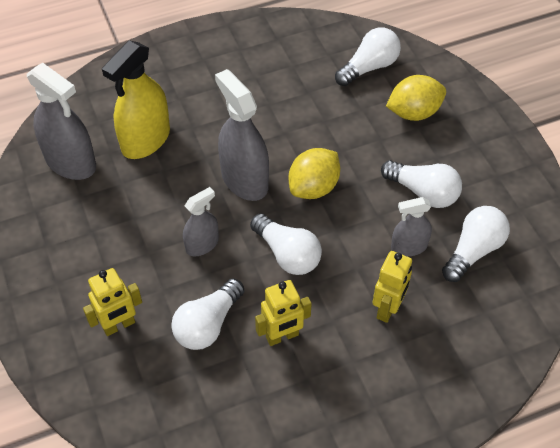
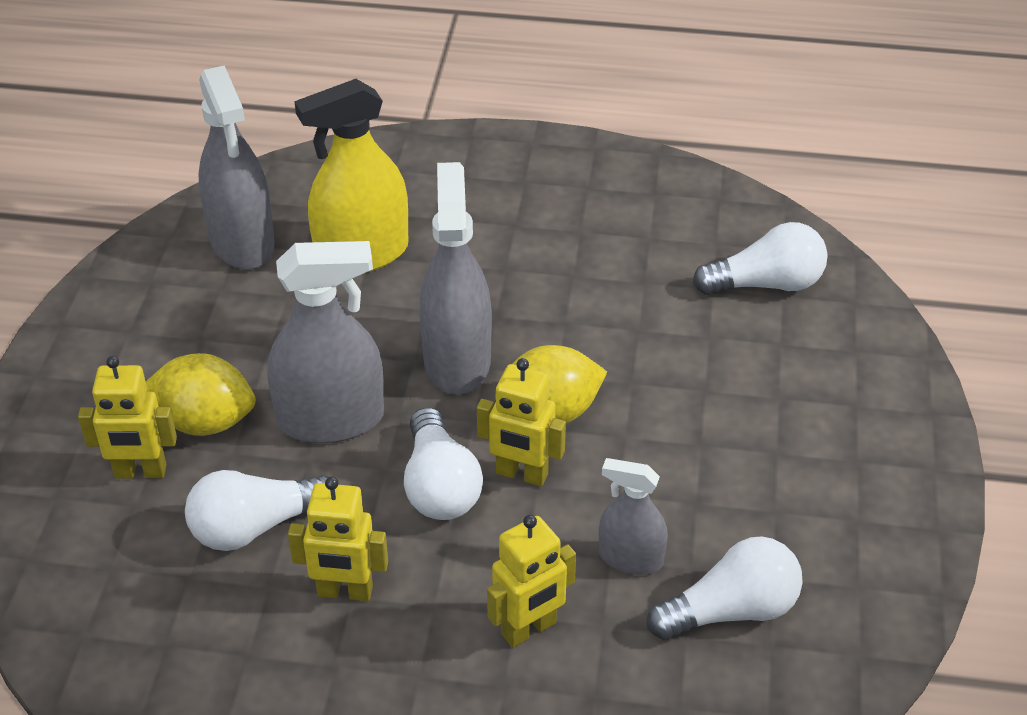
camera: 30 degrees right, 10 degrees down
(202, 244) = (331, 419): grey spray bottle -> grey spray bottle, size x1.75
(324, 228) = (521, 474): none -> yellow robot
(414, 113) = (788, 374): yellow lemon -> yellow lemon (205, 422)
(423, 192) = (714, 492): white light bulb -> none

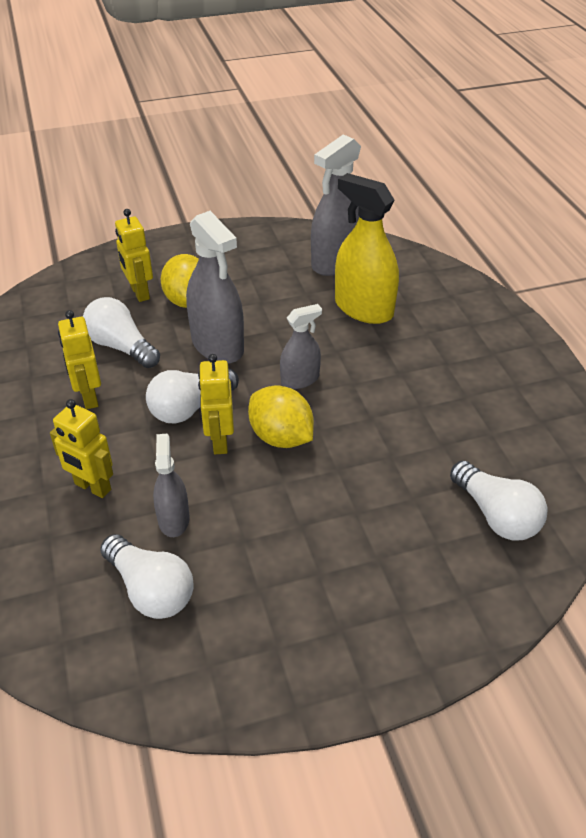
camera: 65 degrees right, 0 degrees up
(457, 361) = (300, 379): grey spray bottle -> grey spray bottle, size x0.57

